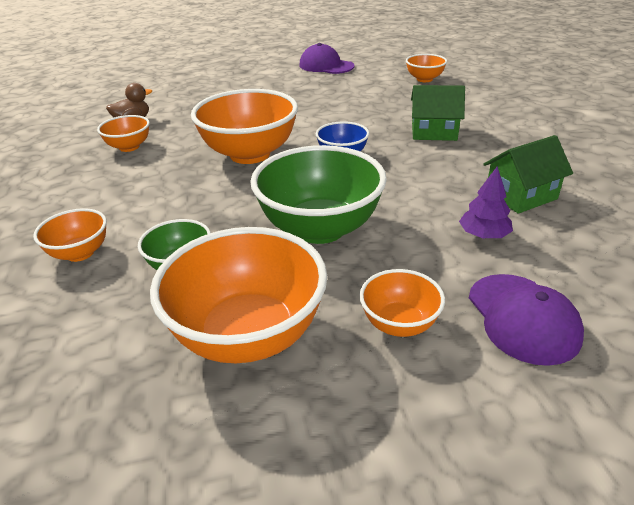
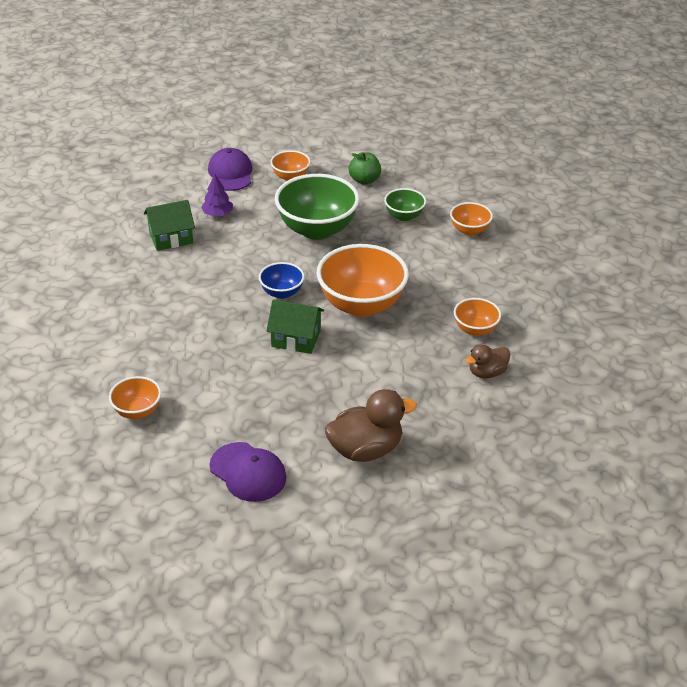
camera: 175 degrees left, 5 degrees up
(244, 79) = (365, 449): none -> brown duck
(248, 335) = (364, 180): orange bowl -> green apple
(434, 132) = (188, 312): green house -> green house (296, 338)

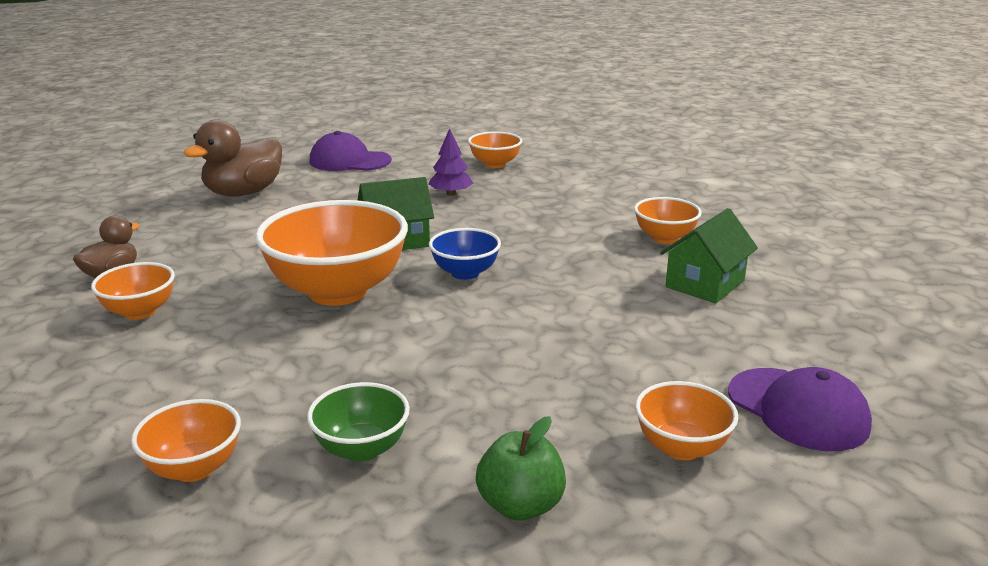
camera: 150 degrees right, 15 degrees down
(140, 277) = (664, 238): none -> orange bowl
(217, 214) = (698, 334): purple tree -> purple tree (451, 194)
(317, 229) = (508, 365): green bowl -> none

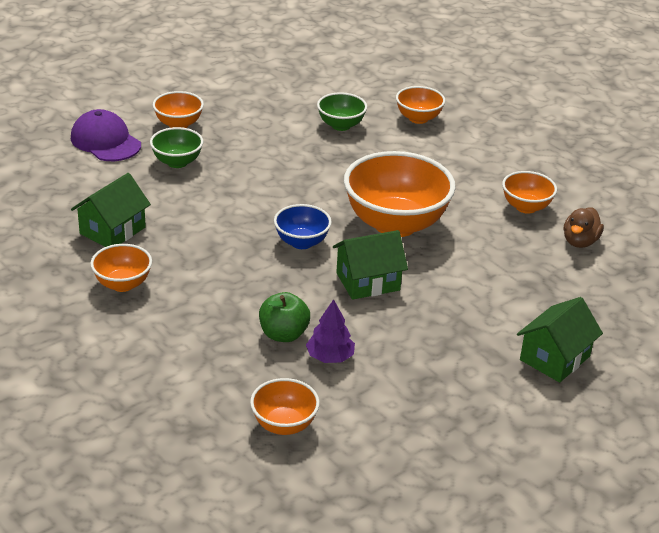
camera: 175 degrees right, 10 degrees up
(244, 193) = (555, 358): brown duck -> green house
(349, 161) = (470, 432): purple cap -> none
(520, 506) = (261, 103): green apple -> green apple (283, 334)
(656, 372) = (177, 162): none -> green bowl

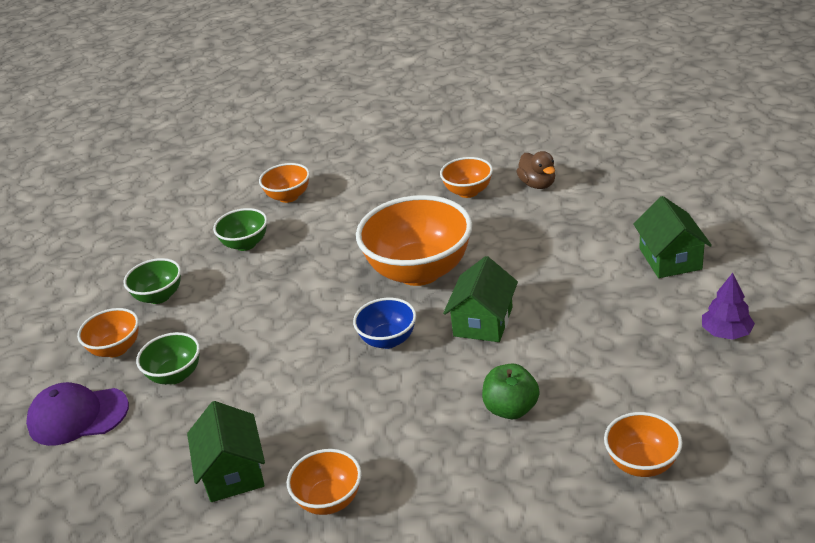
camera: 45 degrees left, 0 degrees up
(246, 115) = (159, 296): none -> green bowl
(330, 357) = (568, 391): purple tree -> purple tree (726, 333)

